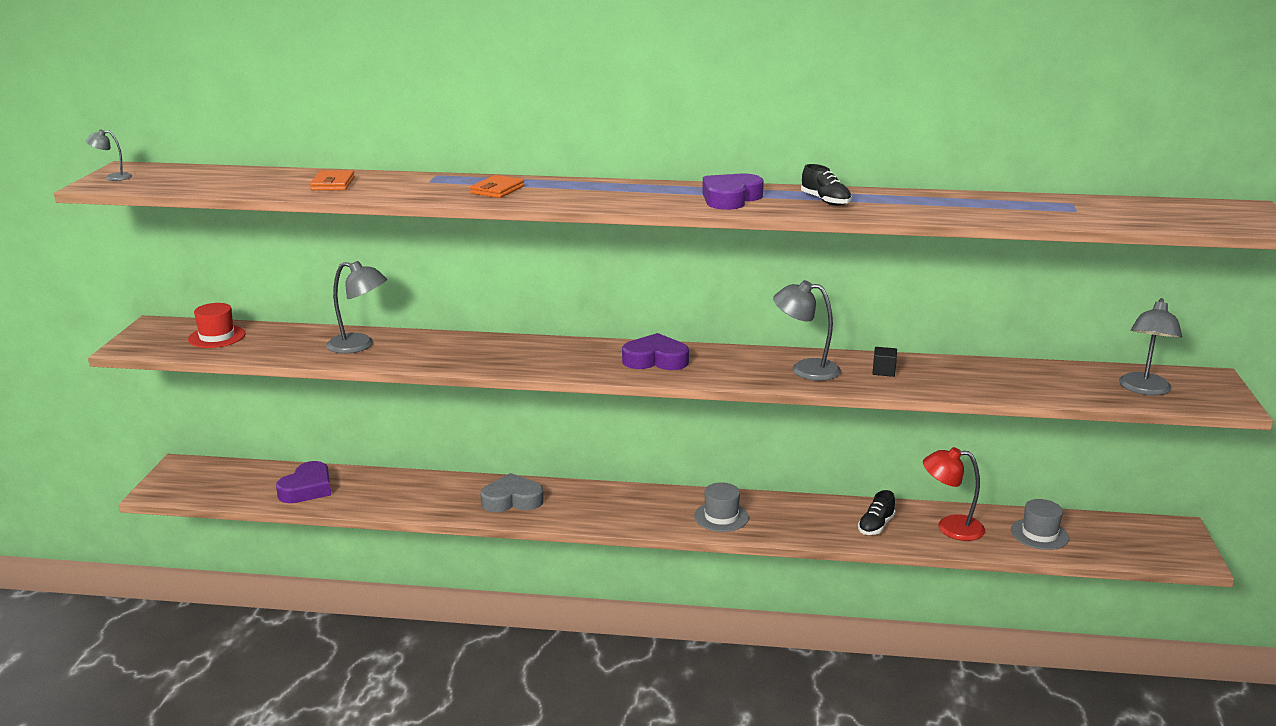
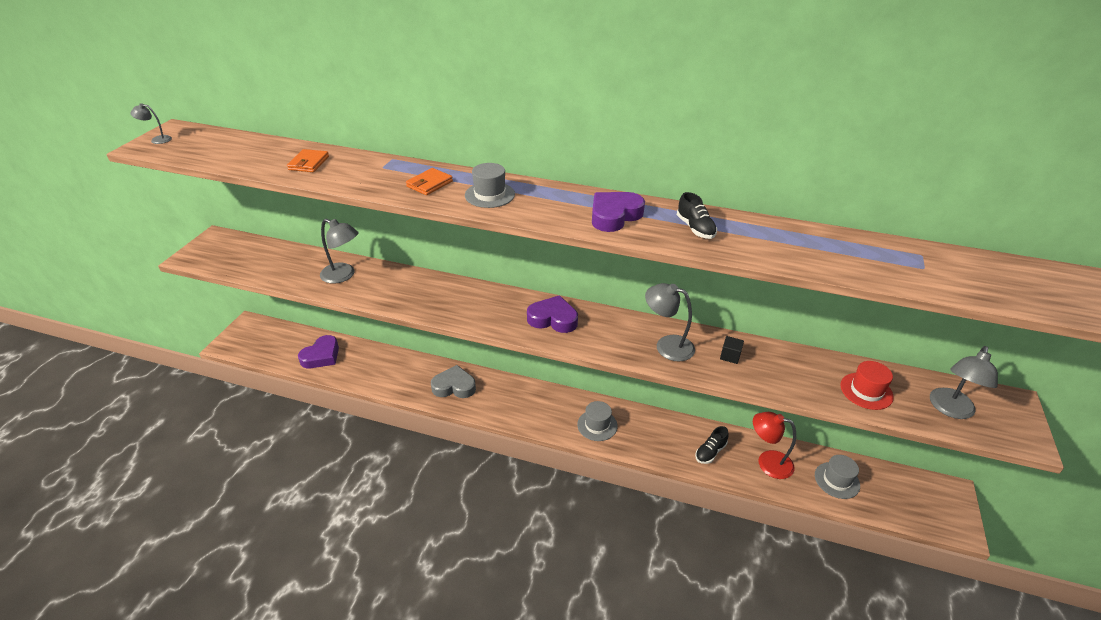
camera: 10 degrees right, 15 degrees up
(217, 337) = (250, 254): red hat -> red hat (866, 391)
(576, 193) = (489, 195): none -> grey hat

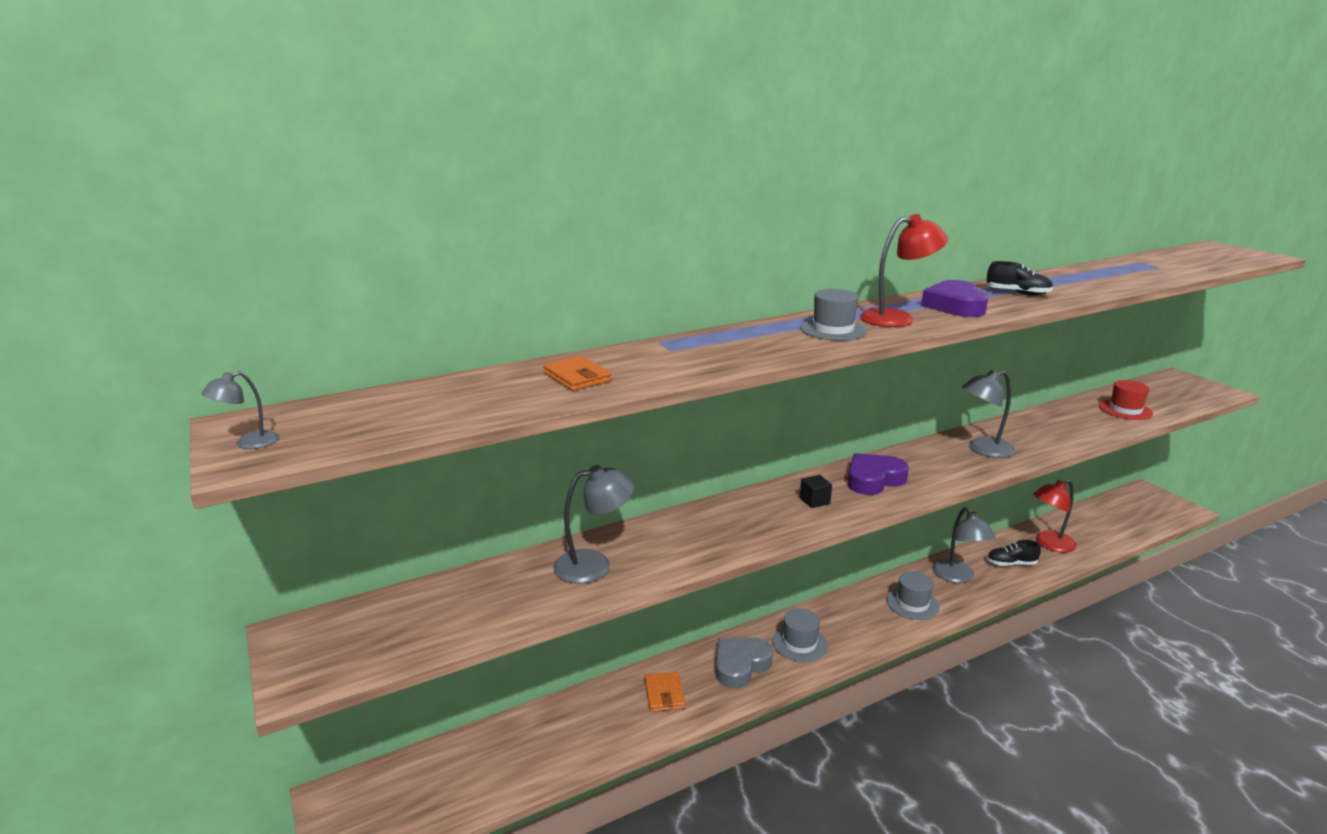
camera: 45 degrees left, 15 degrees down
(321, 356) = (527, 752): purple heart -> none
(429, 184) = (759, 343): orange wallet -> orange wallet (664, 694)
(549, 206) = (897, 318): none -> red lamp
(710, 452) = (1011, 564): black shoe -> black shoe turned 90 degrees clockwise
(730, 356) = (1028, 433): black cube -> black cube (814, 501)
(837, 480) = (1097, 527): grey hat -> grey hat (799, 643)
(950, 409) = (1171, 396): grey lamp -> grey lamp (957, 577)

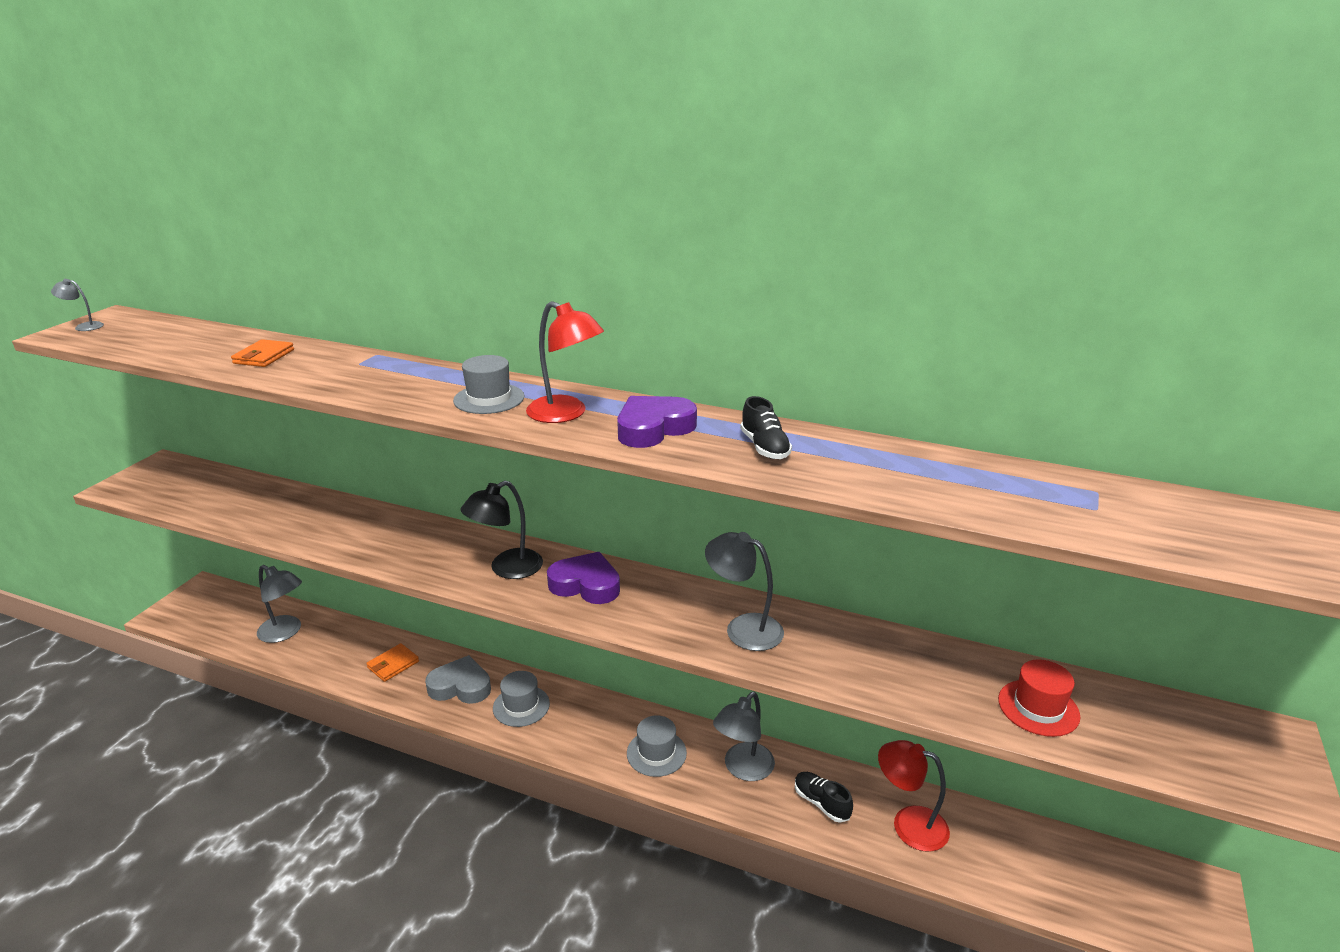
camera: 50 degrees right, 5 degrees up
(594, 564) = (312, 517): grey lamp -> grey lamp (285, 632)
(814, 501) = (507, 569): black cube -> black lamp

